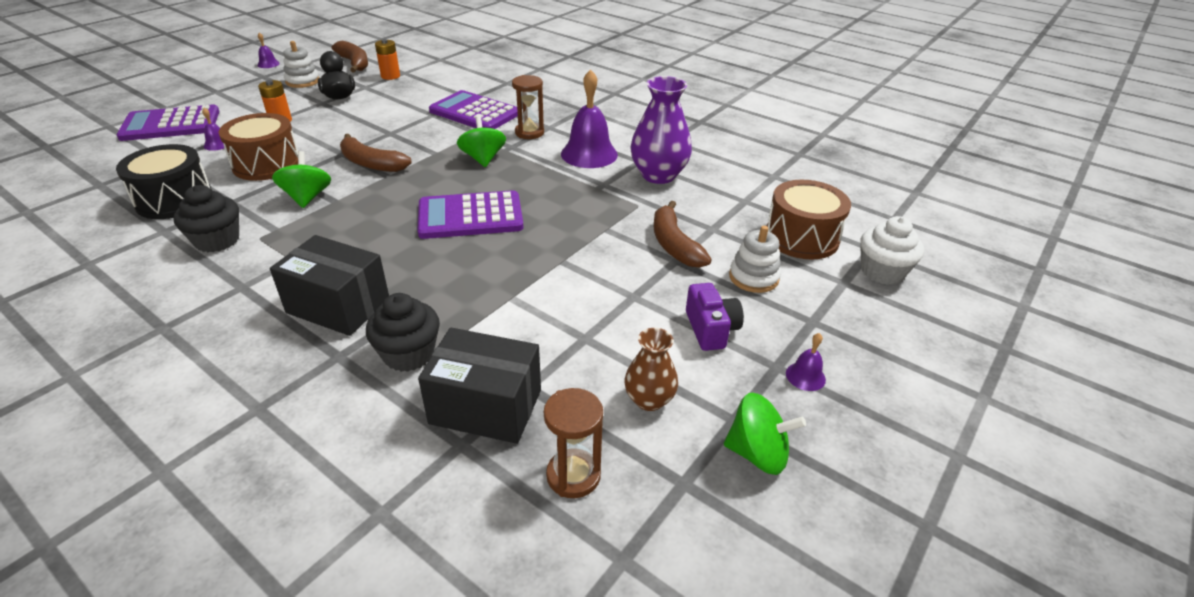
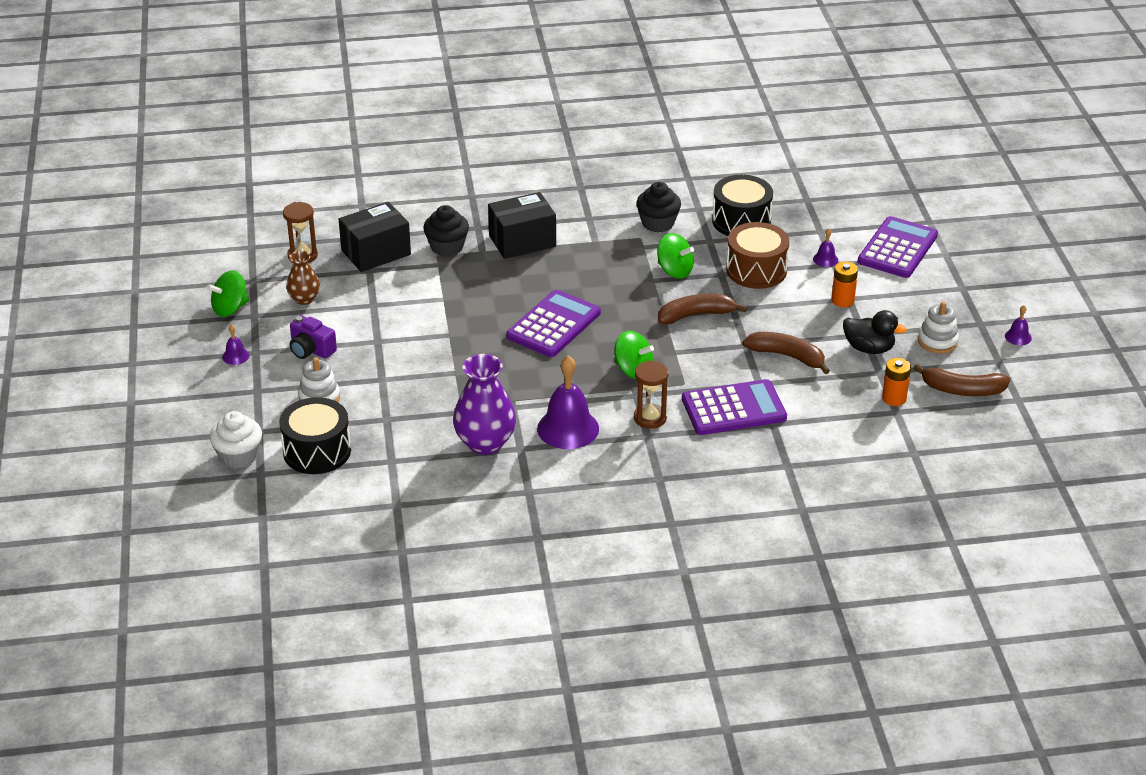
camera: 135 degrees right, 0 degrees up
(674, 245) = (396, 389): brown banana -> brown banana (787, 356)
(801, 237) = (317, 451): brown drum -> black drum

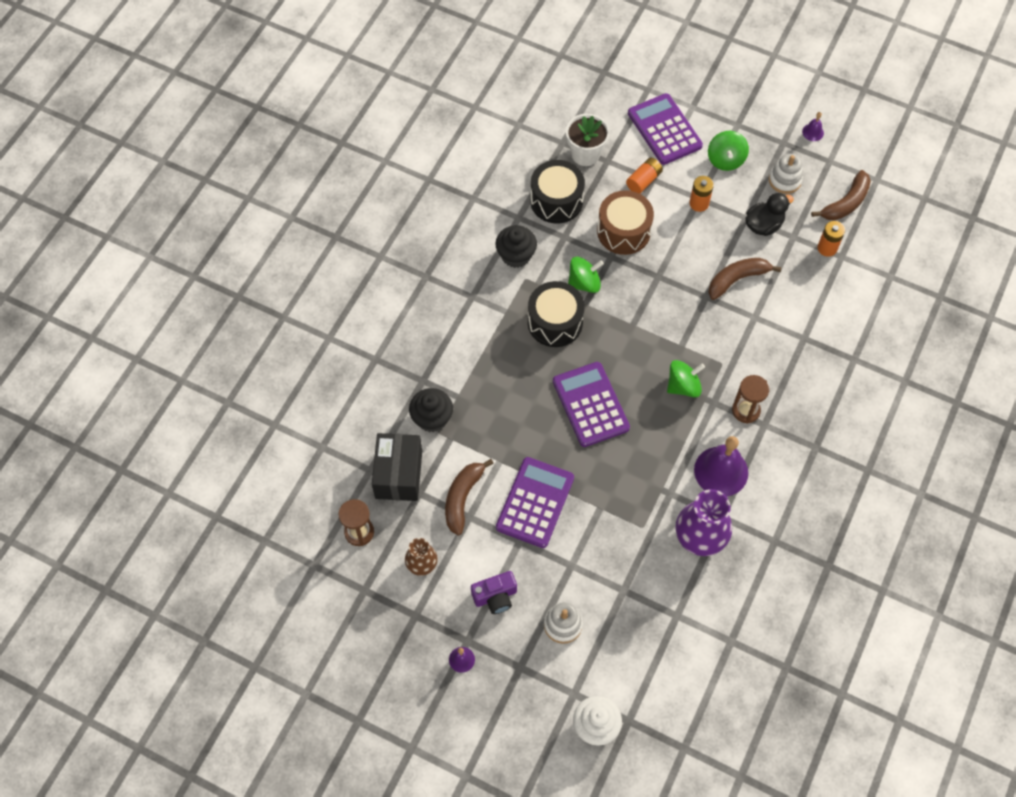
camera: 55 degrees left, 25 degrees up
(230, 308) = (392, 629): green spinning top -> green spinning top (725, 160)
(317, 451) = (629, 663): black drum -> black drum (555, 322)
(522, 241) = (466, 360): black box -> none
(696, 315) = (648, 304): brown banana -> brown banana (462, 498)
(733, 409) = (772, 351): purple calculator -> purple calculator (535, 502)
(811, 216) = (585, 154): none -> white flower pot
(825, 259) = (643, 181): purple bell -> orange battery

